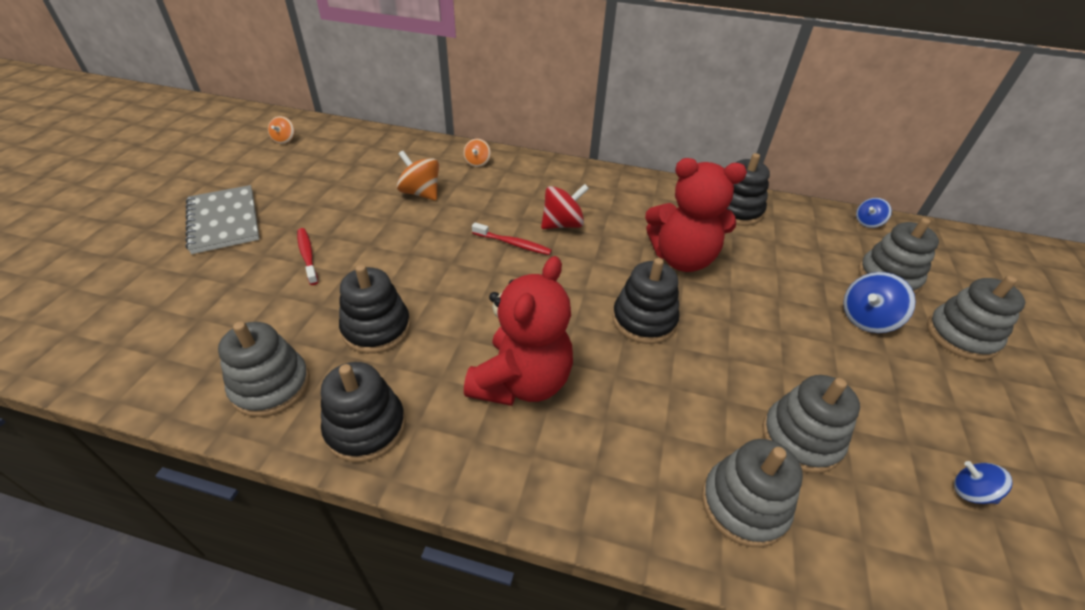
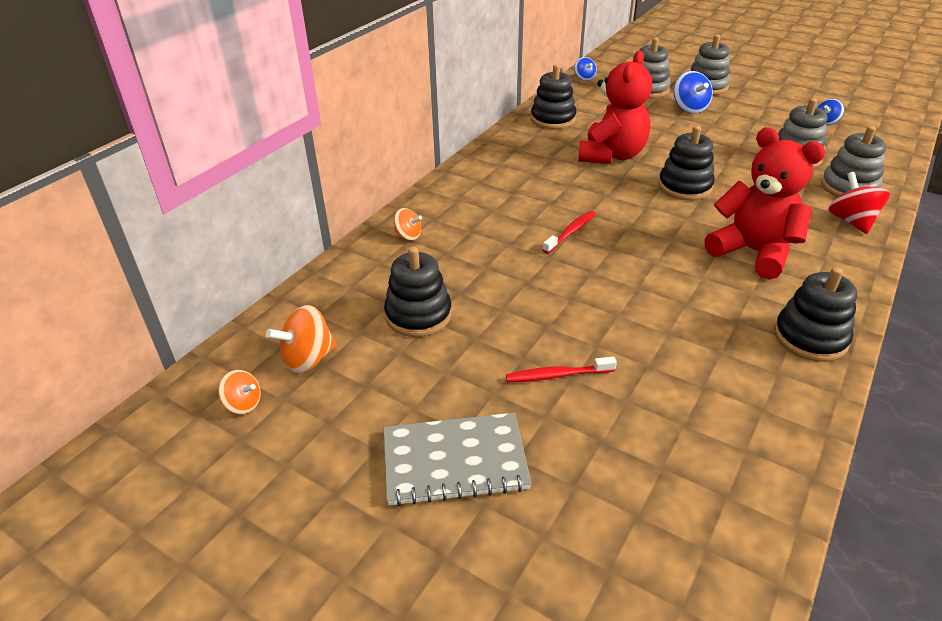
camera: 70 degrees left, 5 degrees down
(271, 386) = (767, 399): grey stacking toy -> none
(376, 328) = (687, 326): black stacking toy -> black stacking toy (418, 315)
(421, 193) = (456, 281): orange spinning top -> orange spinning top (308, 359)
(562, 224) = (547, 201): red spinning top -> red spinning top (851, 221)

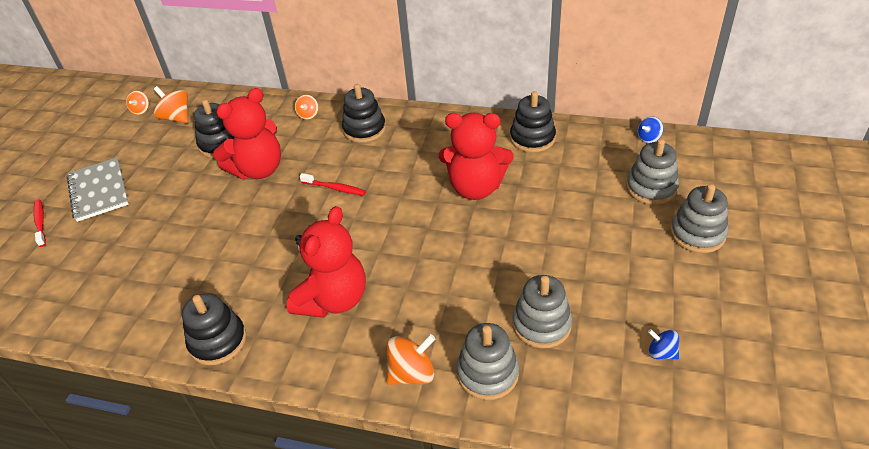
camera: 75 degrees right, 5 degrees up
(501, 285) = (258, 170): none -> red teddy bear
(557, 375) = (168, 214): red toothbrush -> red toothbrush (40, 223)
(684, 187) = (435, 243): black stacking toy -> black stacking toy (364, 129)
(689, 108) = (621, 227): blue spinning top -> none
(851, 221) = (412, 373): red spinning top -> orange spinning top

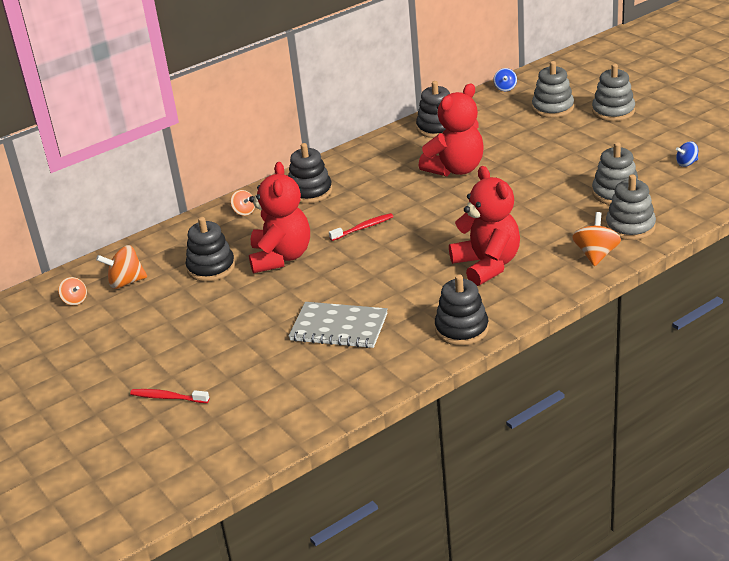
camera: 50 degrees left, 10 degrees down
(99, 191) = (172, 352): grey notebook -> grey notebook (339, 327)

